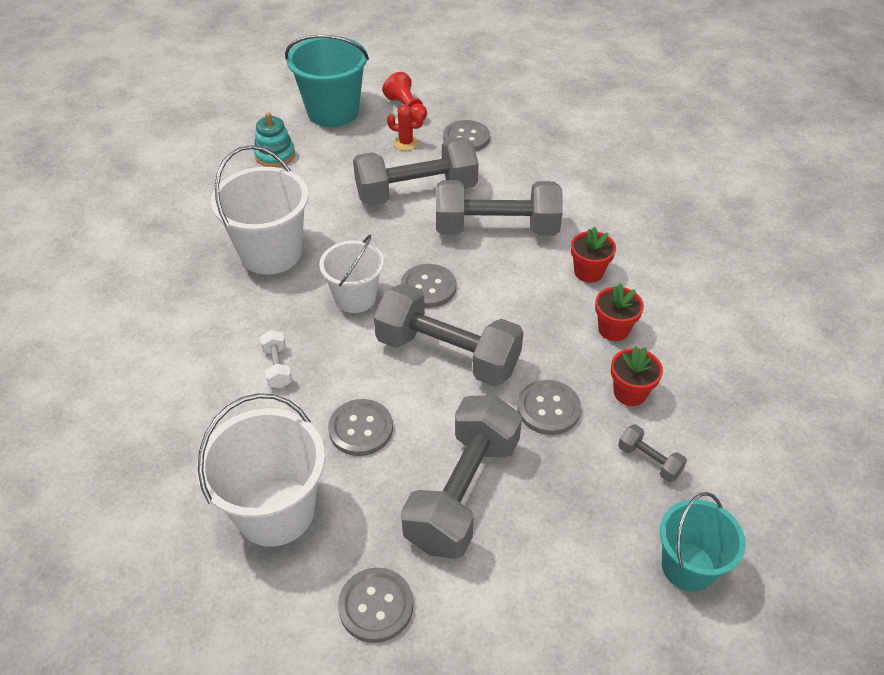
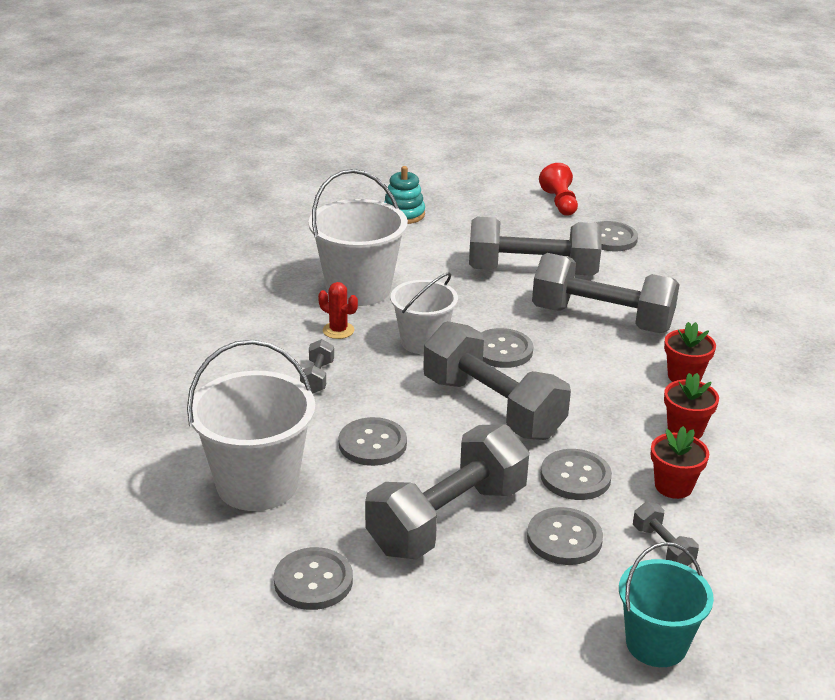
camera: 20 degrees right, 15 degrees down
(277, 367) = (317, 377): white dumbbell -> grey dumbbell
(333, 112) = (481, 191): turquoise bucket -> none
(406, 143) = (543, 230): red cactus -> red cactus (338, 330)
(568, 479) = (564, 538): none -> grey button

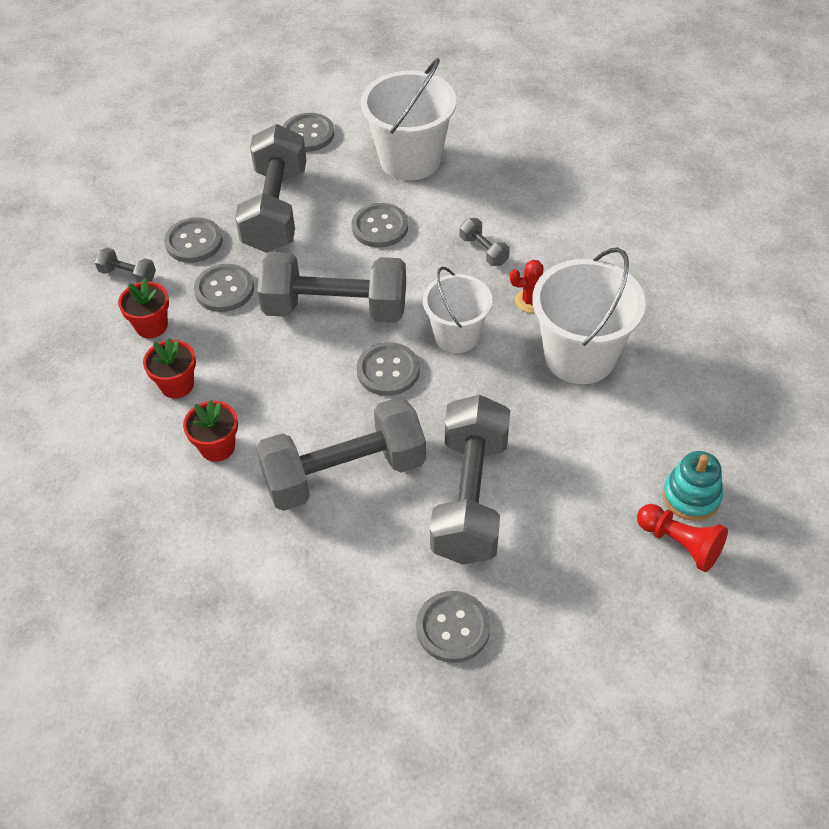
camera: 140 degrees right, 20 degrees up
(532, 272) = (470, 497): grey dumbbell -> grey dumbbell turned 45 degrees counterclockwise
(559, 203) = (576, 663): red pawn -> red pawn (680, 543)
(656, 644) = (92, 214): turquoise bucket -> none

